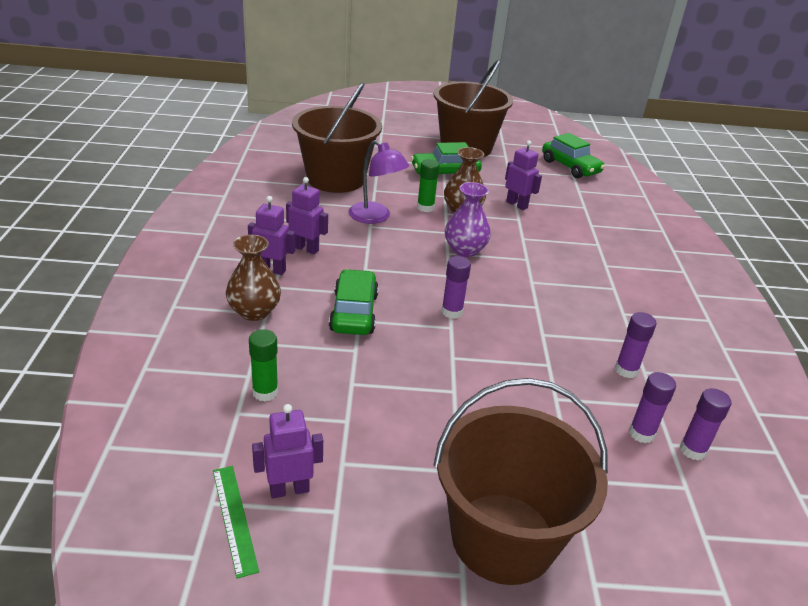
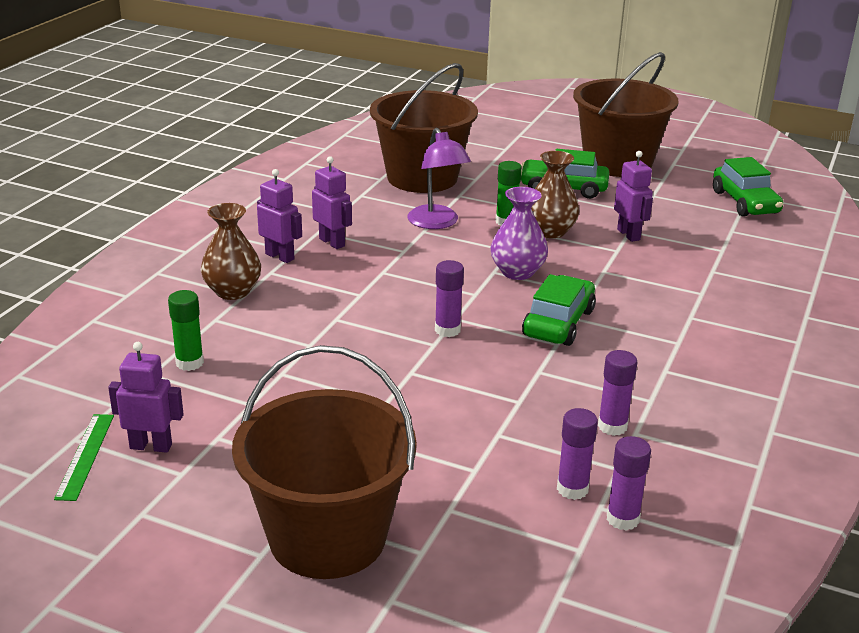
camera: 25 degrees right, 5 degrees down
(354, 312) = (336, 311): green car -> green car (558, 323)

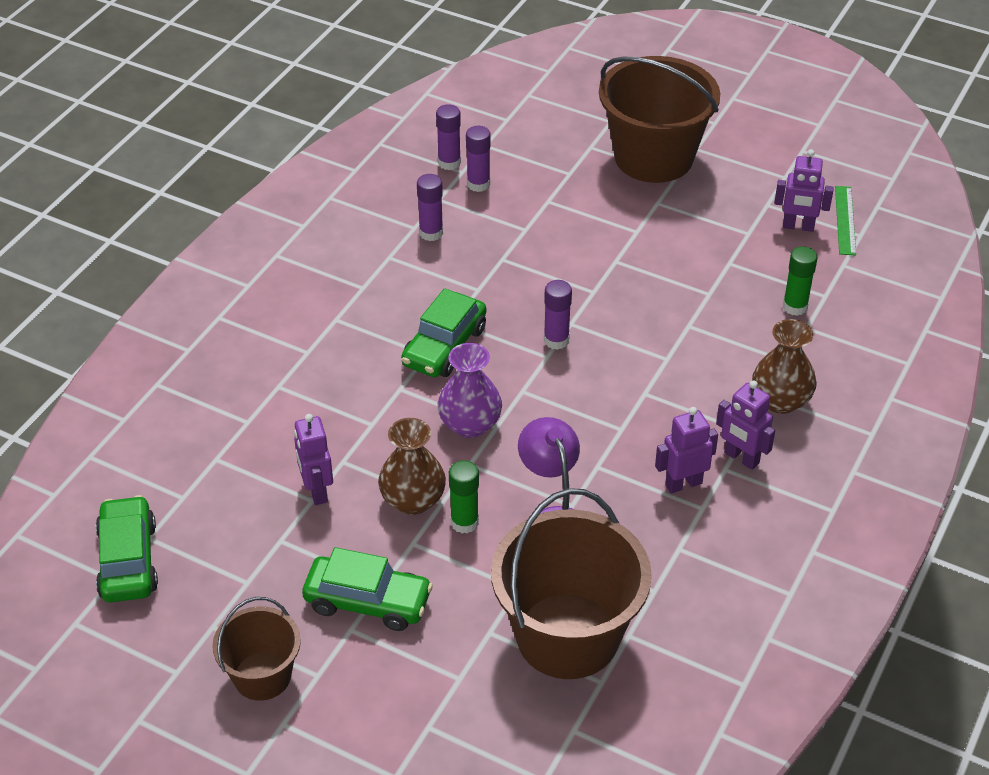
camera: 175 degrees left, 15 degrees up
(332, 242) = (683, 484): purple robot -> purple robot turned 105 degrees clockwise
(617, 163) = (262, 676): brown bucket -> brown bucket, size x0.55

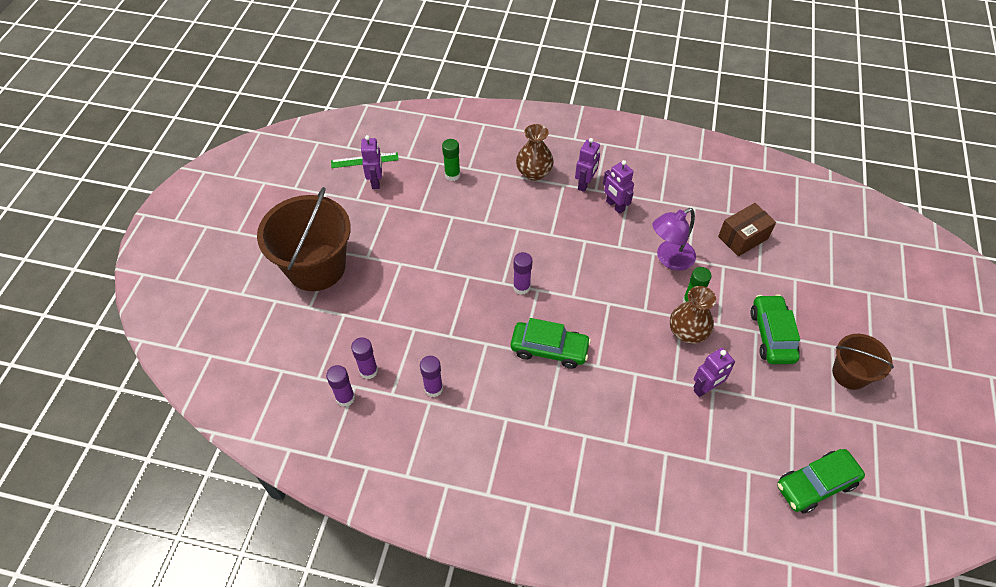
camera: 105 degrees left, 10 degrees up
(470, 424) = (613, 317): purple vase -> none
(567, 636) = (743, 237): brown bucket -> brown box

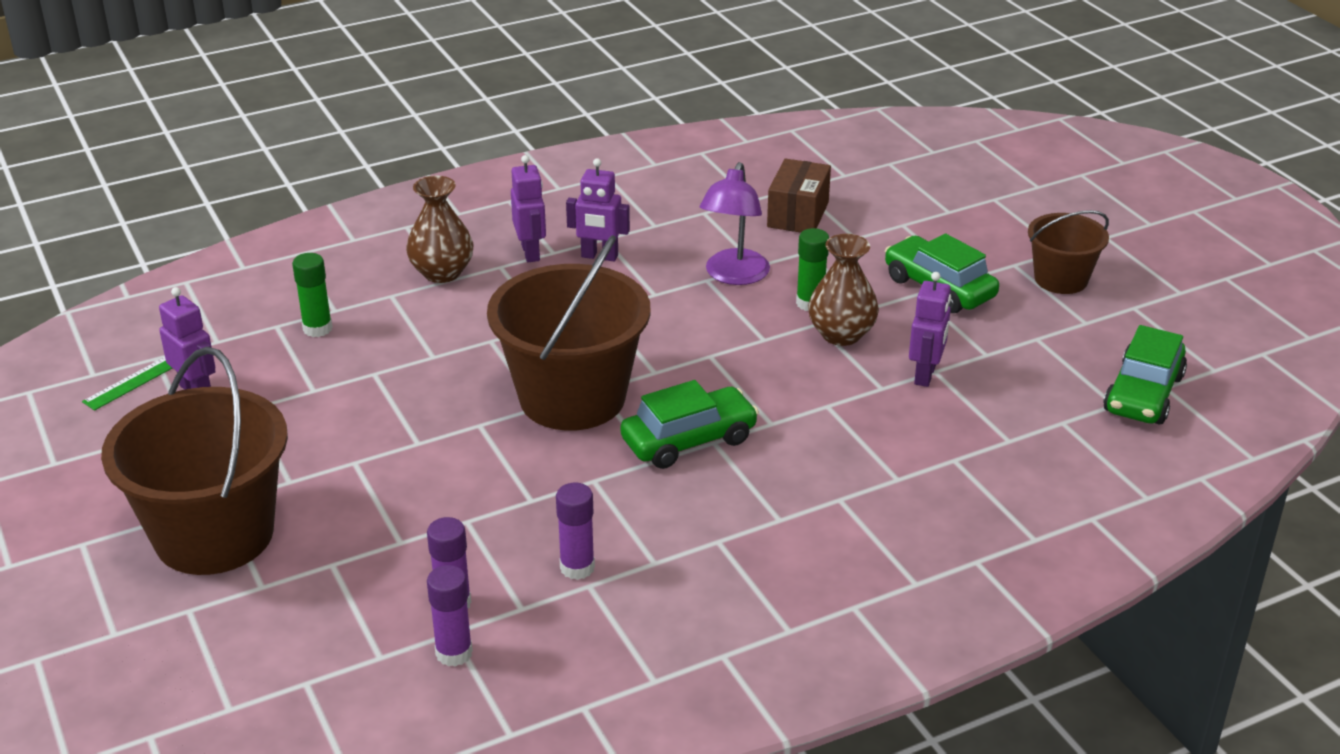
camera: 40 degrees left, 20 degrees down
(521, 287) = (572, 398): purple glue stick -> brown bucket

